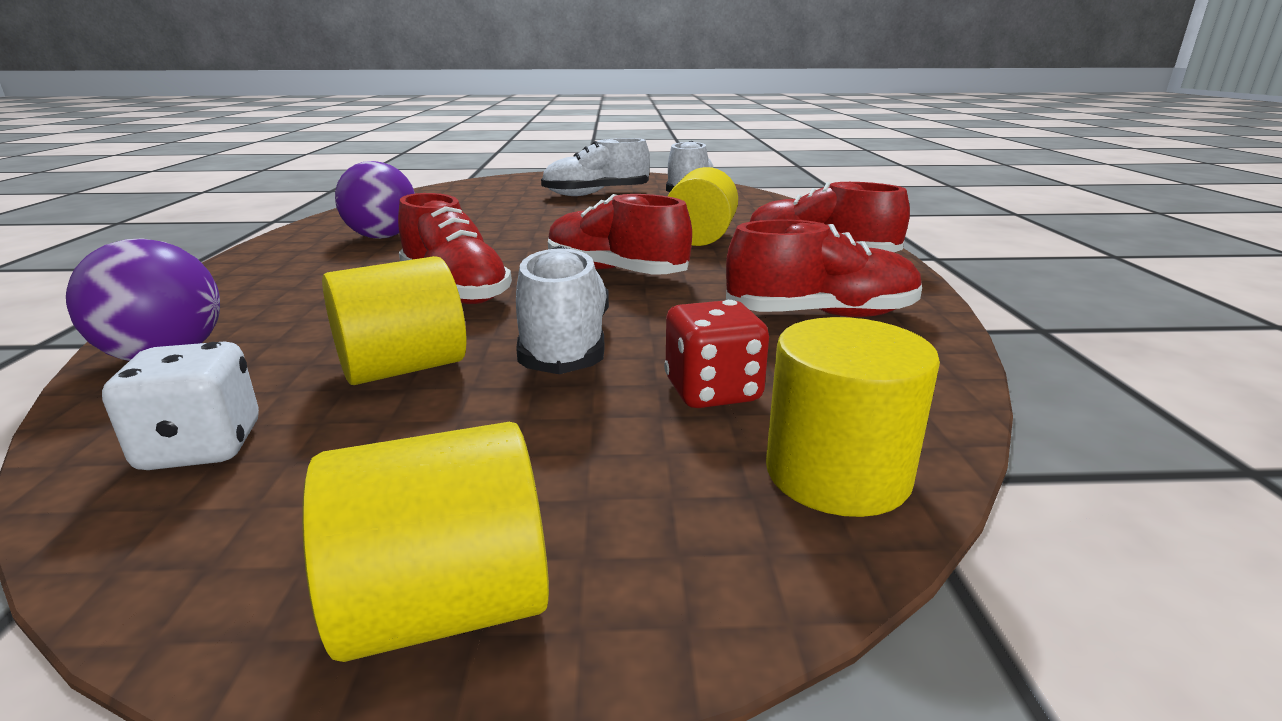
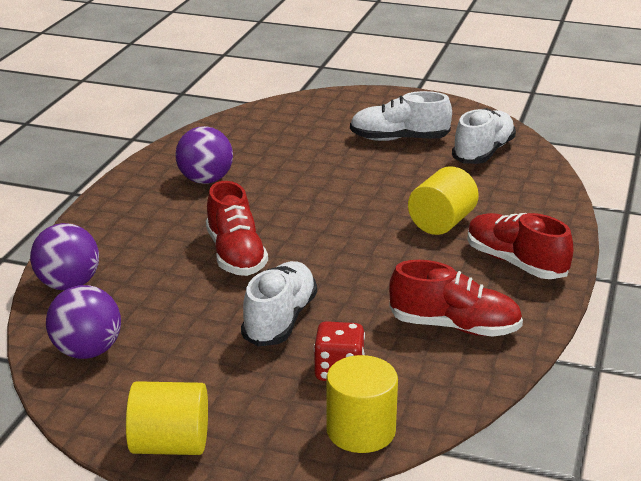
camera: 20 degrees right, 5 degrees up
(201, 447) = (87, 351): white dice -> purple ball
(403, 368) = (186, 320): yellow cylinder -> none
(615, 272) = (349, 255): red shoe -> none

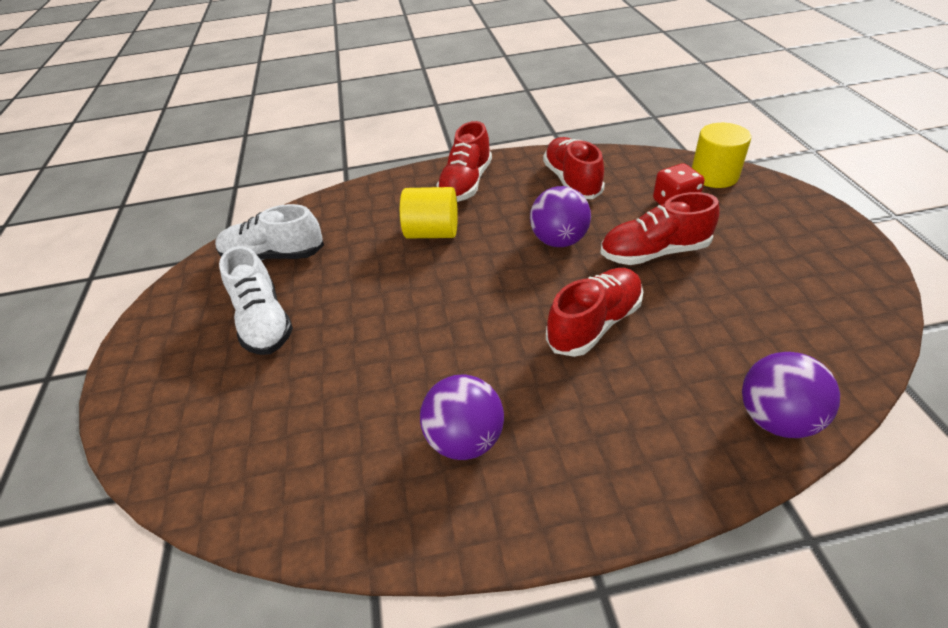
camera: 115 degrees left, 15 degrees up
(87, 351) = (828, 333): purple ball -> purple ball (559, 240)
(170, 445) = (835, 234): yellow cylinder -> none
(280, 320) = (654, 252): white shoe -> red shoe

